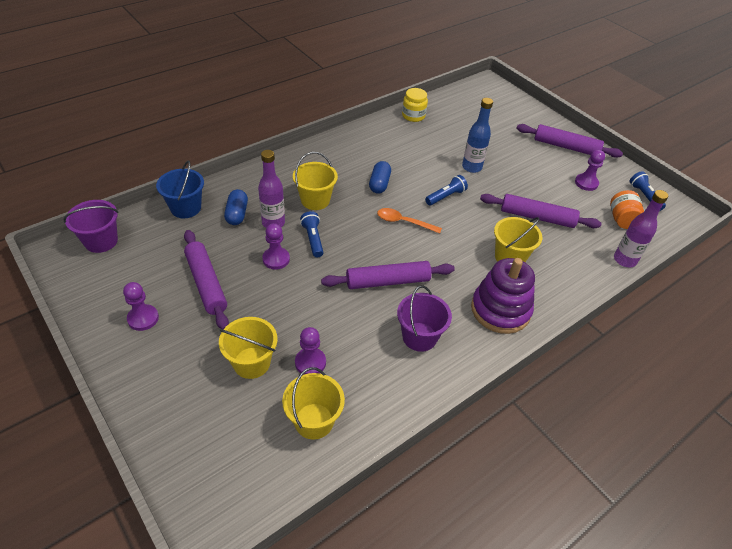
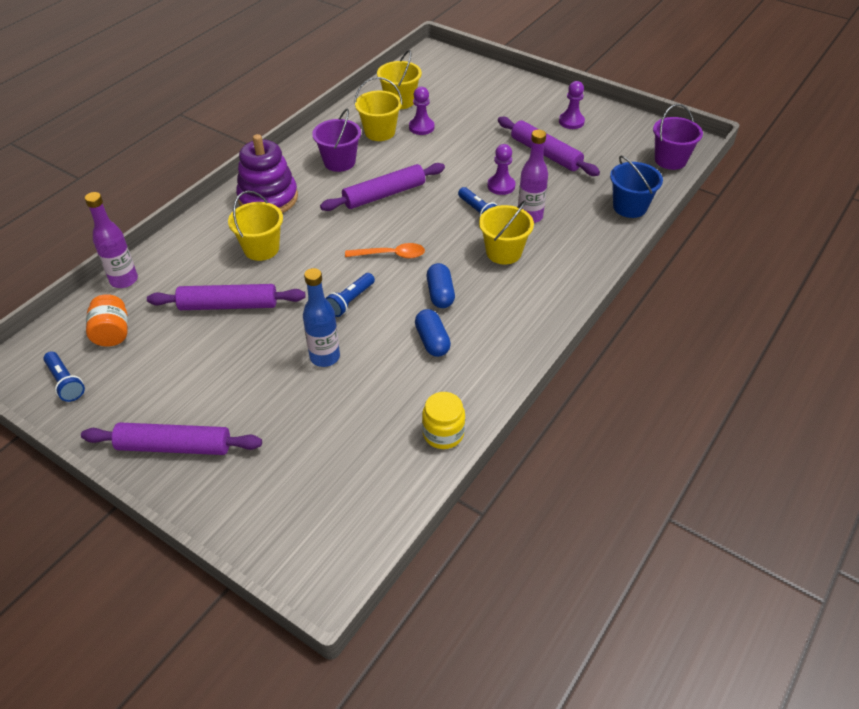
camera: 165 degrees right, 0 degrees up
(237, 214) = (573, 215): blue capsule -> blue capsule (432, 341)
(251, 363) = (465, 117): yellow bucket -> yellow bucket (380, 132)
(586, 183) = (152, 380): purple pawn -> none

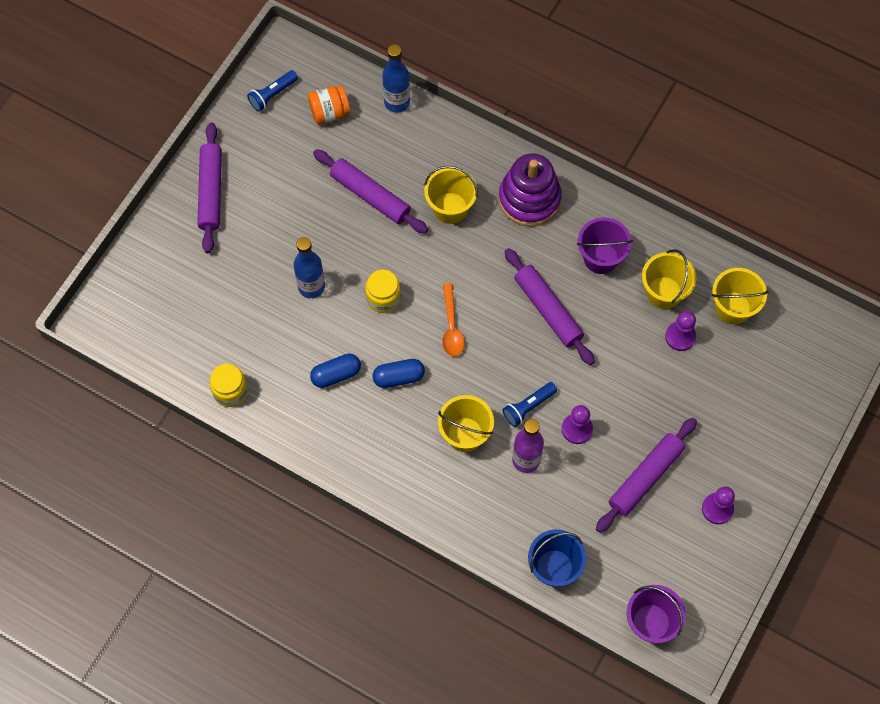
camera: 85 degrees right, 20 degrees up
(124, 280) = (397, 102): purple bottle -> blue bottle
(228, 305) = (370, 196): purple rolling pin -> purple rolling pin turned 45 degrees counterclockwise
(350, 301) = (383, 298): blue flashlight -> yellow jar

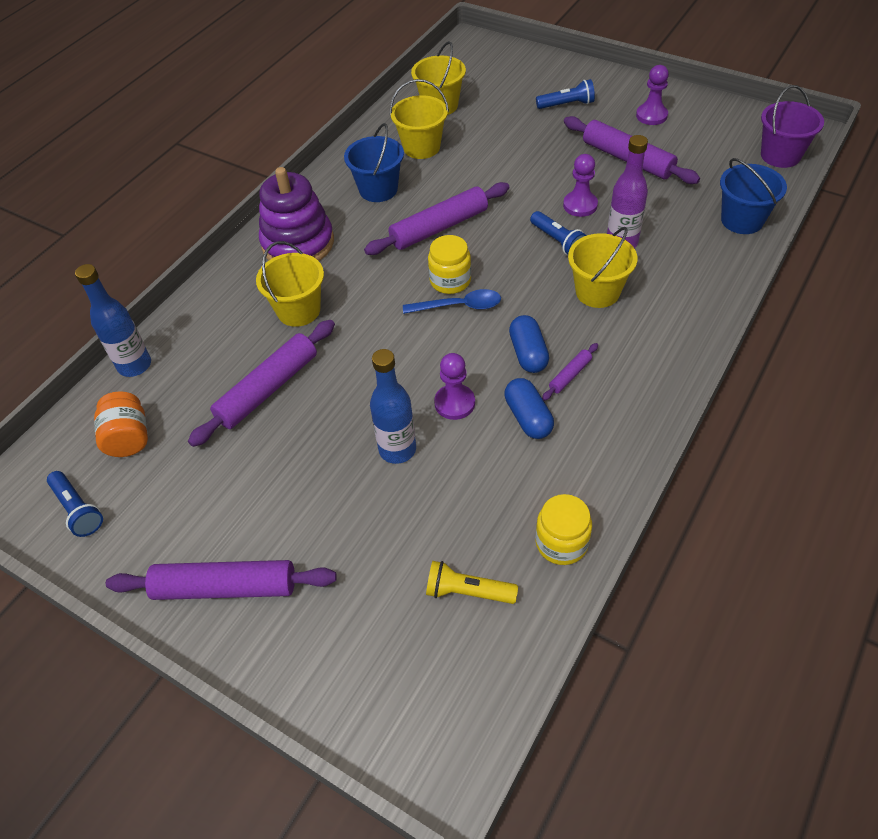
camera: 85 degrees left, 15 degrees down
(199, 333) = (468, 591): none -> yellow flashlight
(375, 406) = (570, 375): none -> purple rolling pin
(383, 298) = (418, 371): yellow jar -> yellow jar (450, 281)
(451, 327) = (459, 306): orange spoon -> blue spoon
(601, 258) = (378, 189): purple bucket -> blue bucket
(680, 337) = (471, 137): purple pawn -> purple pawn (454, 403)
(736, 428) = (567, 105): none -> blue flashlight

